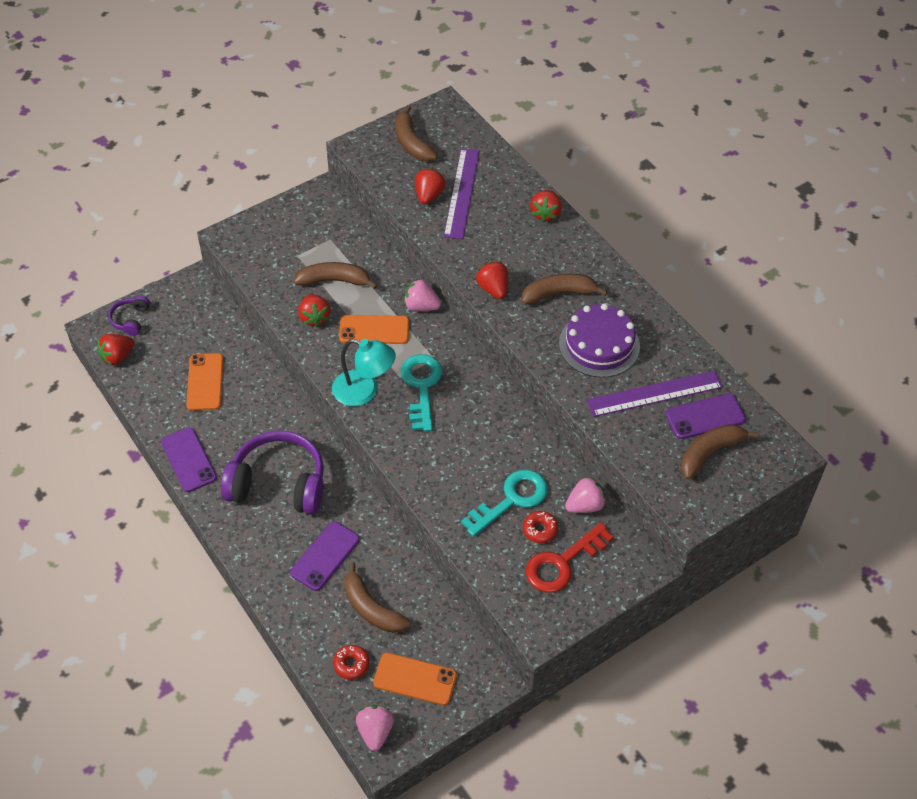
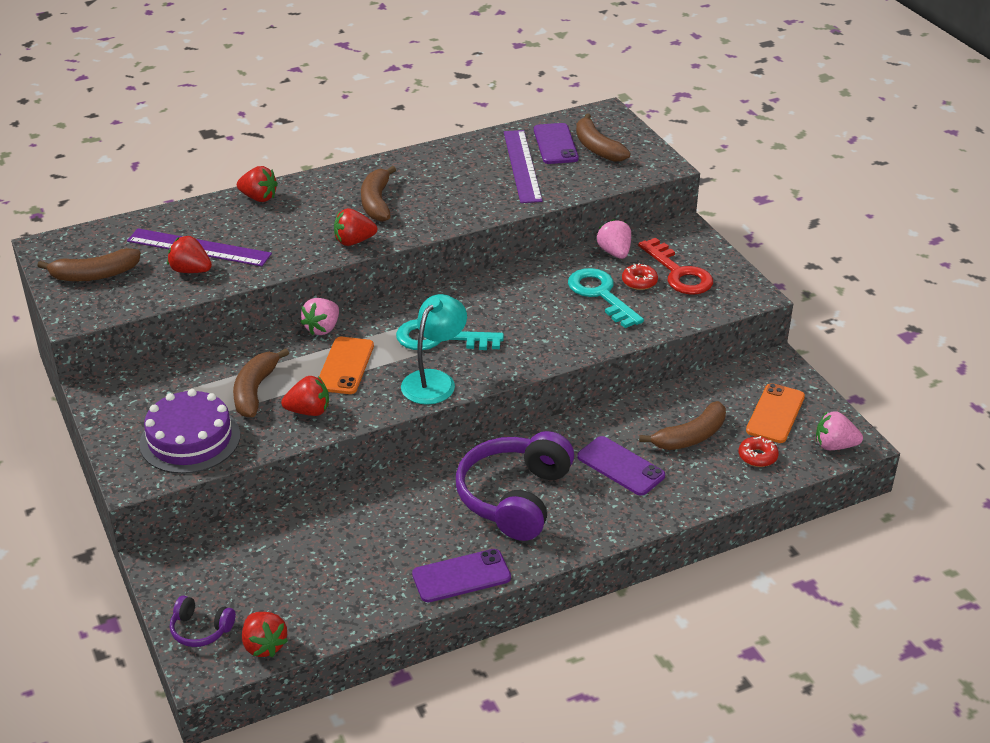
camera: 80 degrees left, 15 degrees down
(205, 382) = (339, 556): orange phone -> none
(599, 345) = (452, 188): purple cake -> purple cake (190, 439)

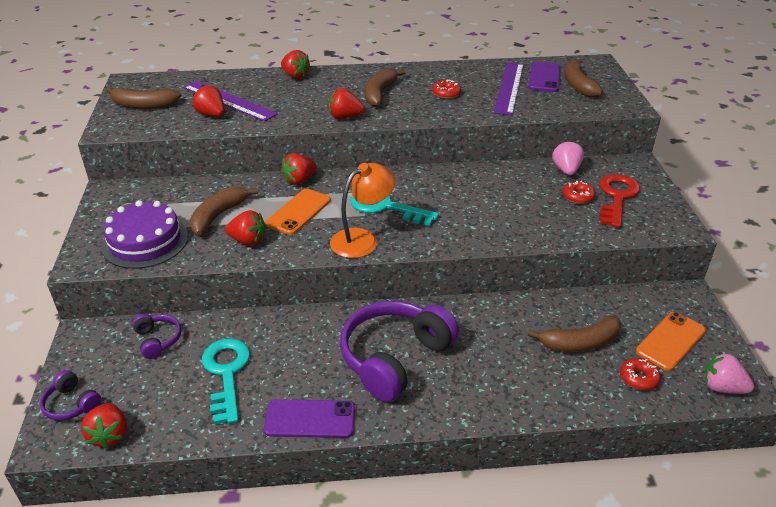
camera: 20 degrees right, 0 degrees up
(250, 544) = (158, 340): none -> purple headphones
(322, 328) = (299, 180): pink strawberry -> red strawberry
(434, 380) = (362, 239): turquoise lamp -> orange lamp
(454, 188) = (446, 94): none -> red donut
(600, 294) = (539, 200): turquoise key -> turquoise key (226, 373)
(620, 466) = (502, 354): purple phone -> none
(679, 273) = (616, 197): red key -> red key turned 150 degrees counterclockwise

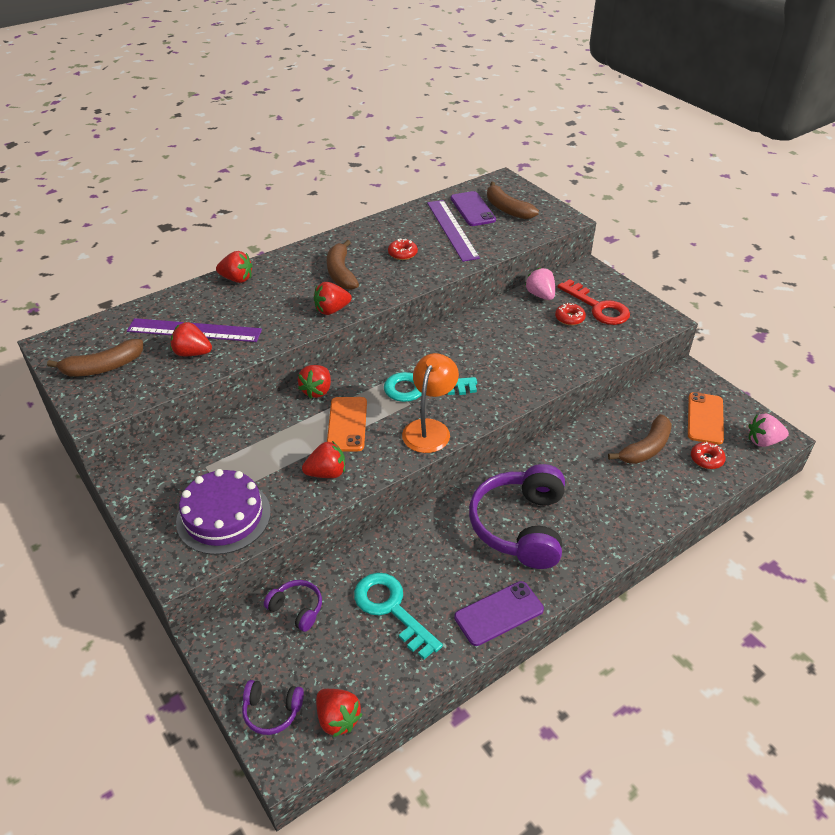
camera: 30 degrees left, 5 degrees up
(218, 215) = (272, 459): brown banana -> none
(616, 197) = (598, 307): red key -> red key turned 150 degrees clockwise

